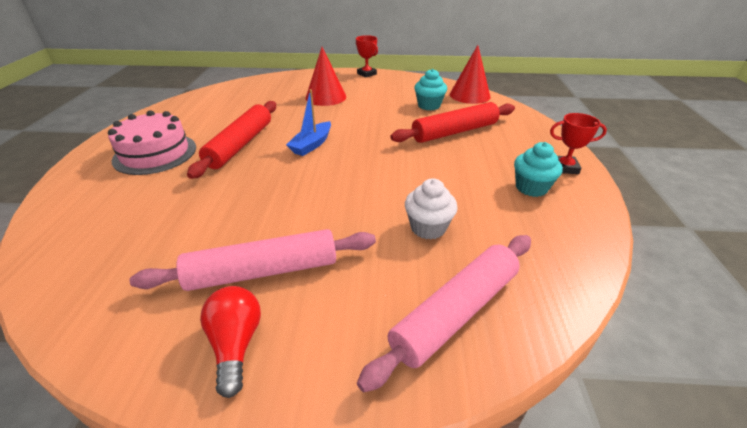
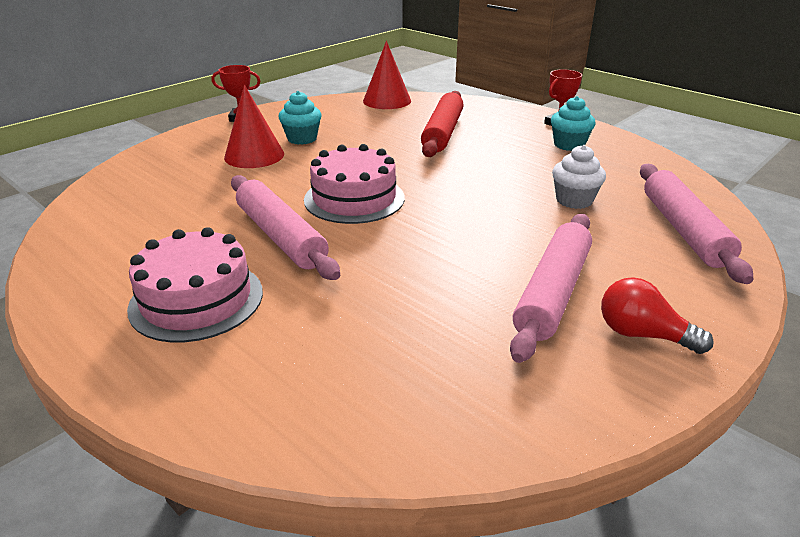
camera: 50 degrees left, 5 degrees down
(240, 145) = (280, 236): red rolling pin -> pink rolling pin
(312, 145) = (354, 198): blue boat -> pink cake
(429, 105) = (374, 122): turquoise cupcake -> turquoise cupcake (302, 139)

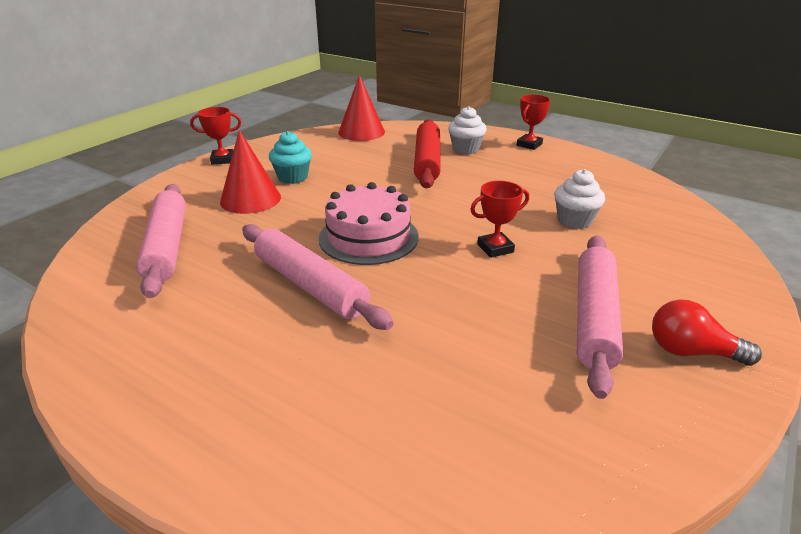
camera: 10 degrees left, 0 degrees up
(196, 299) = (247, 367): pink cake -> none
(477, 219) = (495, 248): none -> red trophy
(488, 123) = (465, 149): none -> white cupcake
(569, 145) = (547, 165): turquoise cupcake -> none
(683, 230) = (681, 241): pink rolling pin -> pink rolling pin (166, 246)

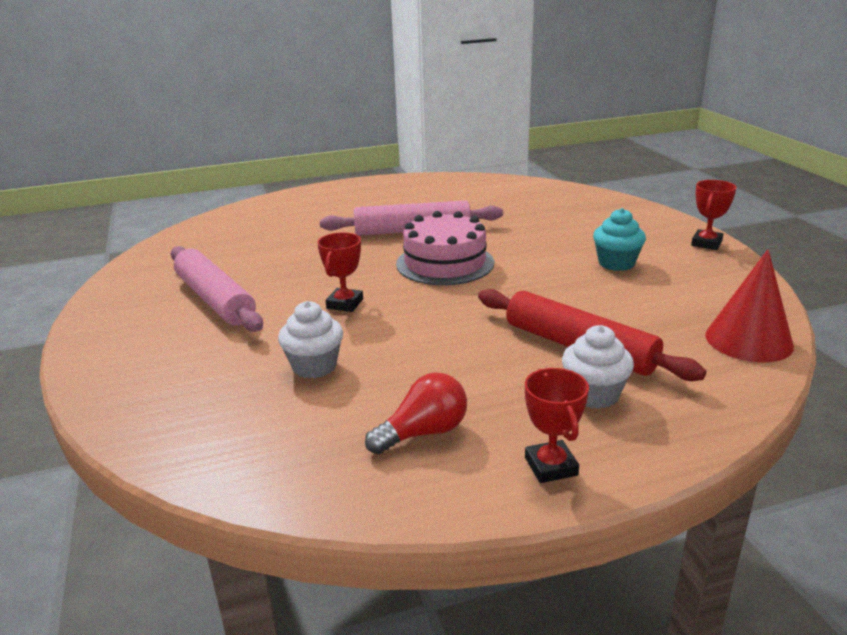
camera: 130 degrees right, 5 degrees down
(166, 246) = (532, 204): pink rolling pin -> none
(250, 199) = (583, 238): red cone -> none
(691, 351) = (133, 313): red light bulb -> red light bulb (423, 433)

